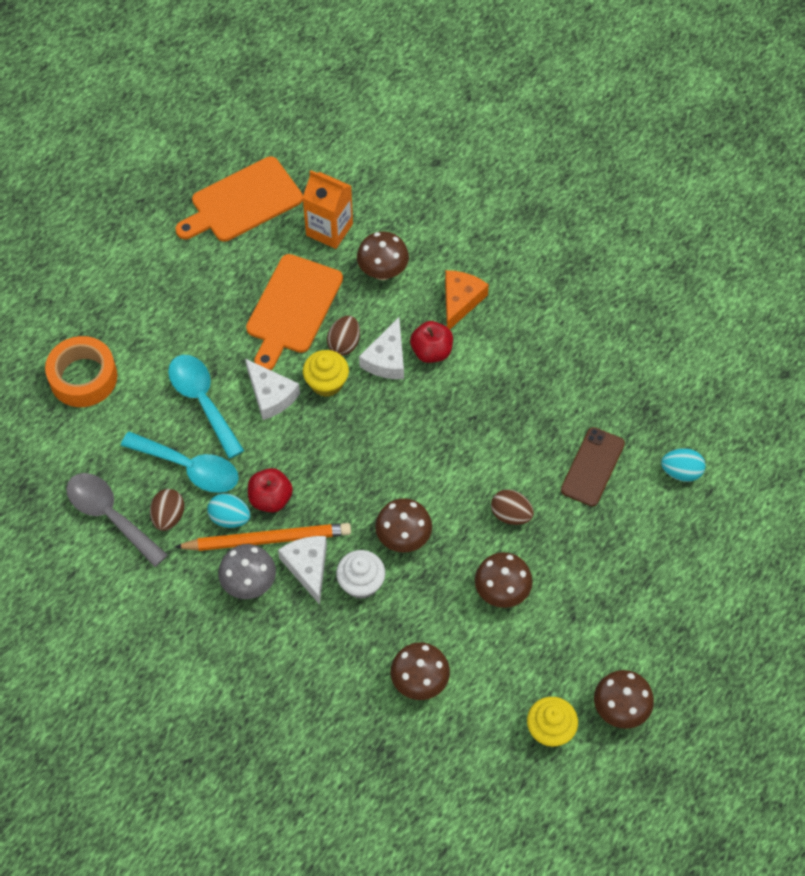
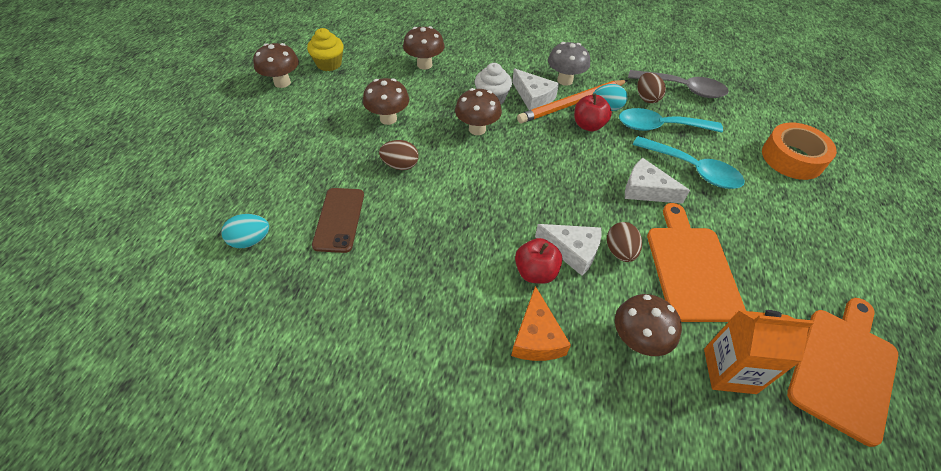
camera: 155 degrees right, 10 degrees down
(326, 383) = (609, 213): yellow cupcake -> none
(387, 359) = (572, 251): white cheese -> white cheese turned 120 degrees clockwise

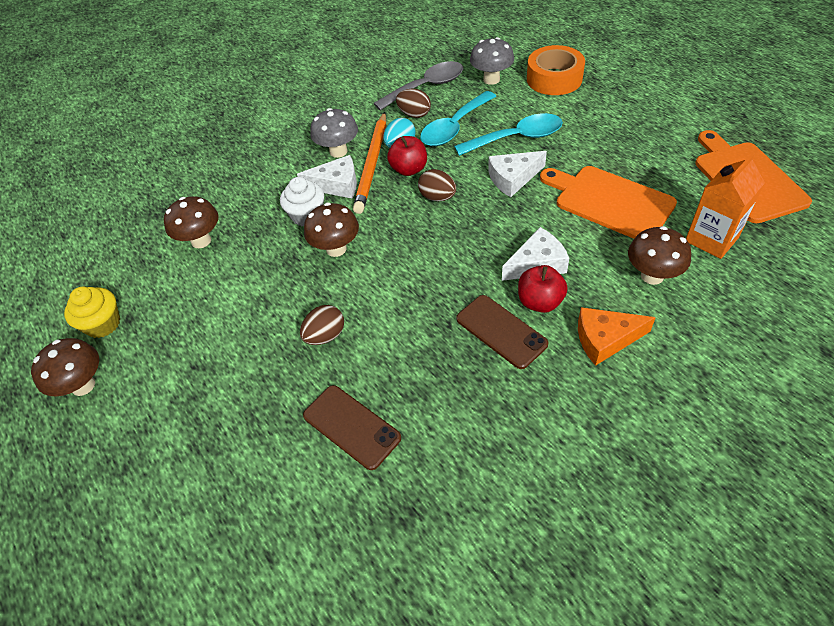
camera: 45 degrees left, 0 degrees up
(250, 240) = (308, 528): turquoise egg -> none
(388, 119) = (249, 312): brown mushroom -> none
(485, 262) = (501, 331): none -> brown phone
(536, 337) = (605, 339): orange cheese -> orange cheese turned 135 degrees clockwise
(620, 251) = (561, 234): brown egg -> brown egg (437, 197)
(739, 120) = (491, 79): none -> grey mushroom

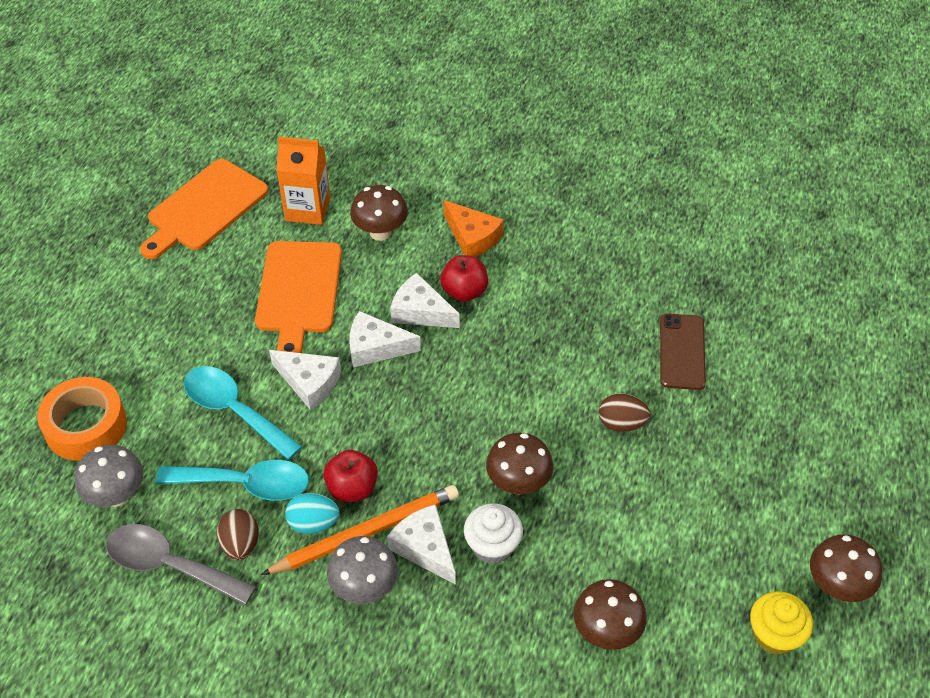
camera: 130 degrees left, 0 degrees up
(437, 197) = (381, 435): brown egg -> none
(501, 331) = (516, 303): brown phone -> none
(519, 223) = (376, 347): none -> white cheese

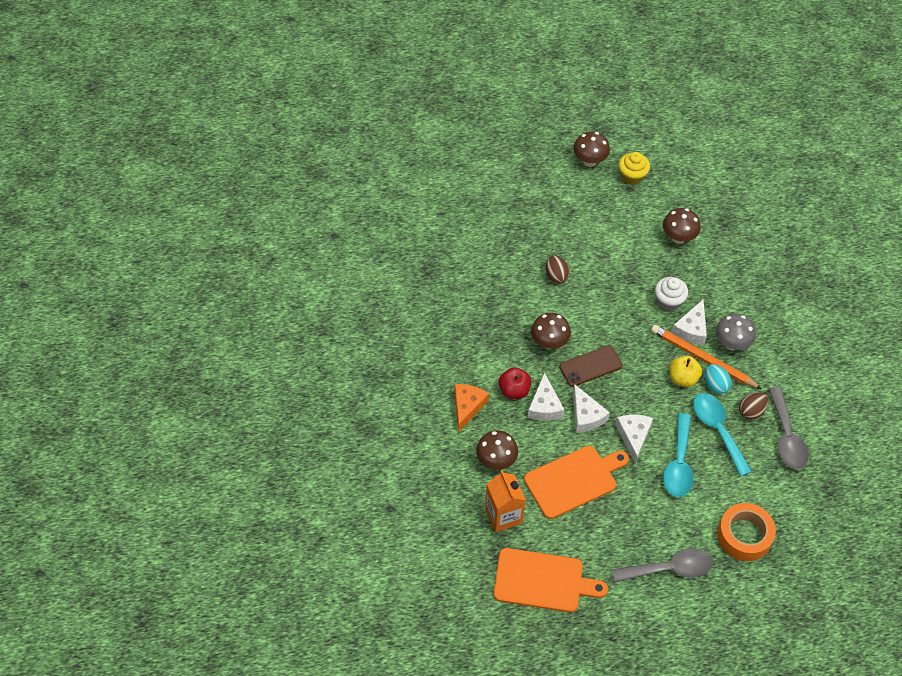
camera: 120 degrees left, 5 degrees up
(116, 326) = (669, 569): none -> grey spoon
(117, 495) = (770, 489): grey mushroom -> none
(352, 488) = (683, 378): red apple -> yellow apple
(518, 483) = (625, 306): brown mushroom -> brown mushroom (549, 343)
(682, 352) = (488, 267): brown phone -> brown phone (590, 366)

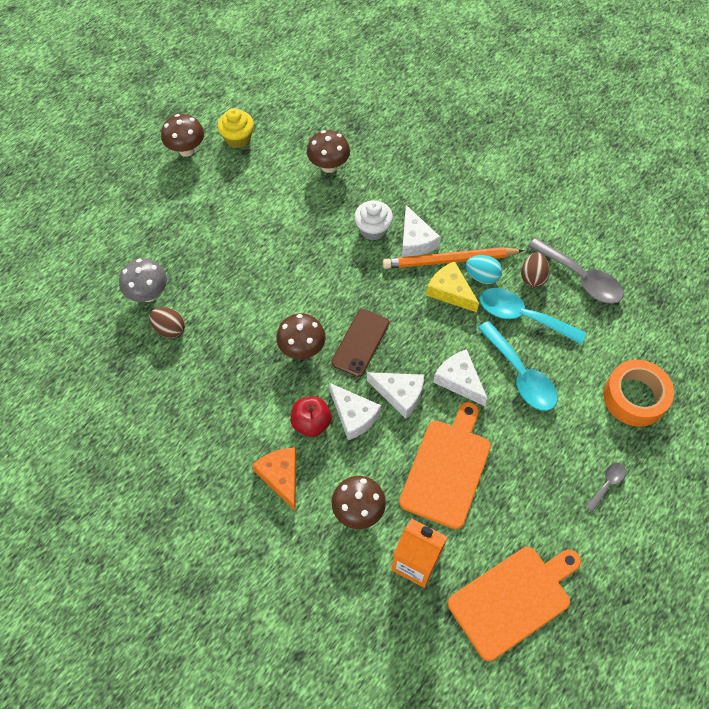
camera: 40 degrees left, 5 degrees up
(556, 276) = (251, 279): brown egg -> brown egg (170, 329)
(669, 569) = (607, 484): grey spoon -> grey spoon, size x0.49
(683, 378) = (450, 291): yellow apple -> yellow cheese
(731, 344) = (460, 229): grey mushroom -> grey mushroom (148, 294)

